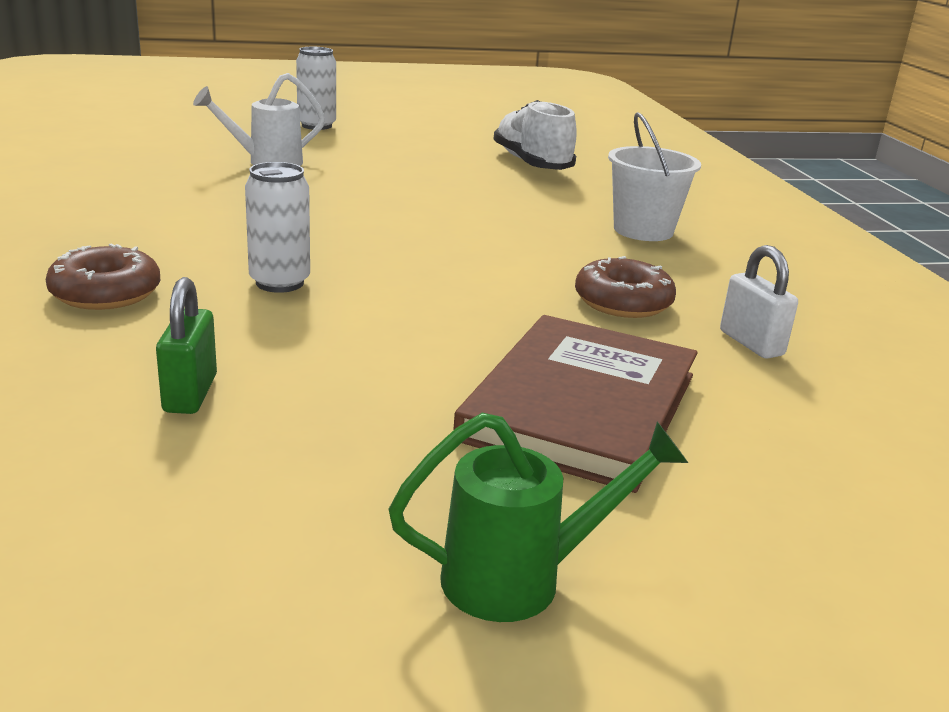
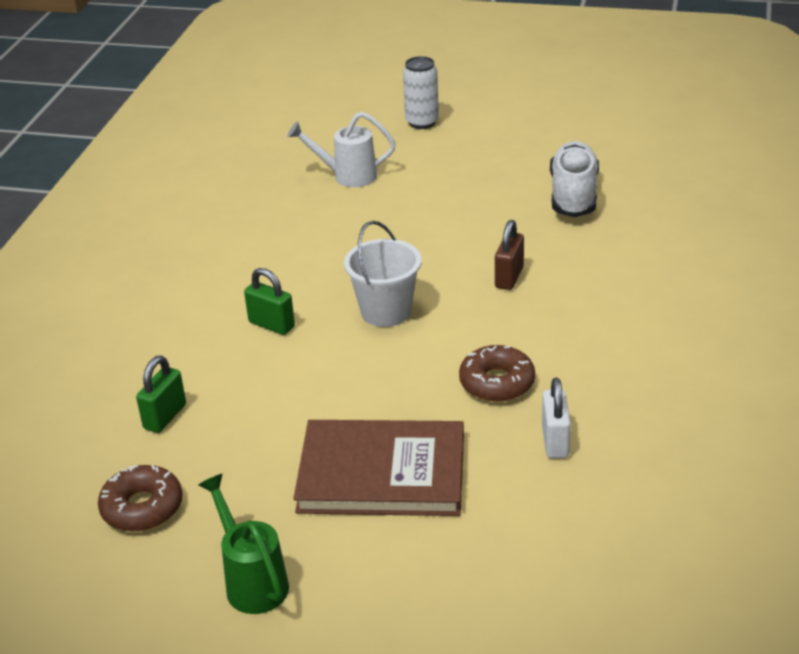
camera: 30 degrees right, 10 degrees up
(106, 293) = (162, 319): brown donut -> brown donut (142, 507)
(279, 283) = (271, 325): white can -> green padlock
(522, 579) = (252, 581): green watering can -> green watering can turned 135 degrees counterclockwise
(535, 221) = (509, 277): none -> brown padlock
(581, 406) = (382, 473): brown book -> brown book turned 45 degrees clockwise
(643, 230) = (592, 301): white bucket -> white bucket (386, 311)

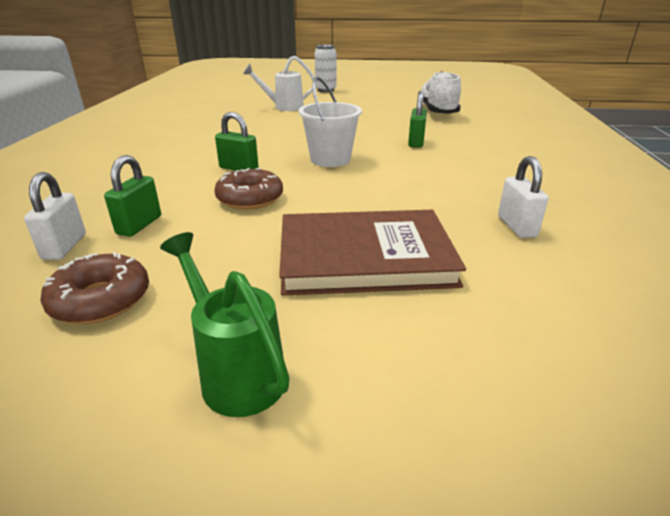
camera: 10 degrees left, 5 degrees down
(98, 442) = (65, 247): none -> white padlock
(497, 383) = (440, 193): brown donut -> brown donut (250, 198)
(509, 277) = (416, 142): brown padlock -> green padlock

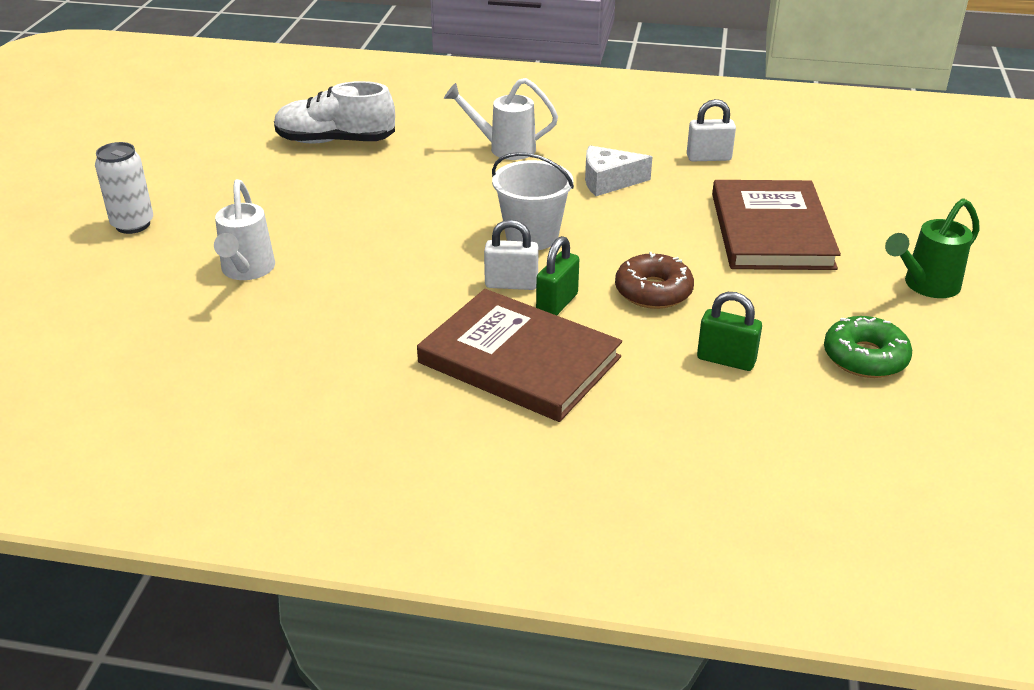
camera: 85 degrees left, 5 degrees up
(65, 247) = (780, 402): white padlock -> white padlock (511, 284)
(101, 300) = (865, 357): brown donut -> green donut
(176, 161) = (519, 360): none -> brown book
(416, 142) = (476, 174): green padlock -> none
(431, 182) = (608, 181): none -> white cheese
(463, 148) = (504, 148): none -> white watering can

